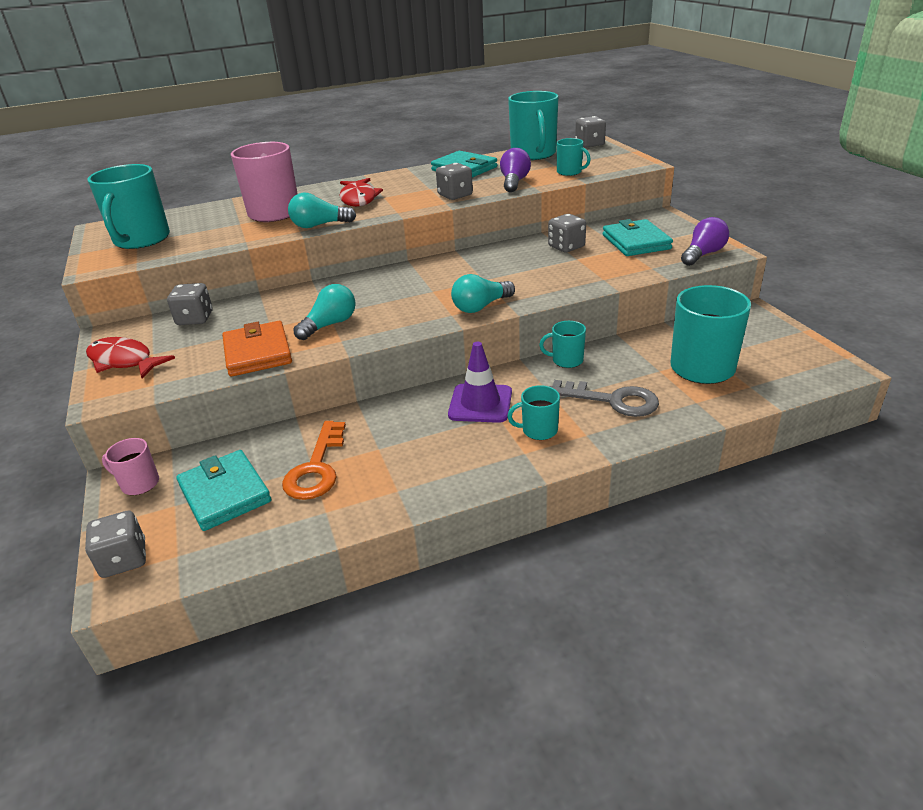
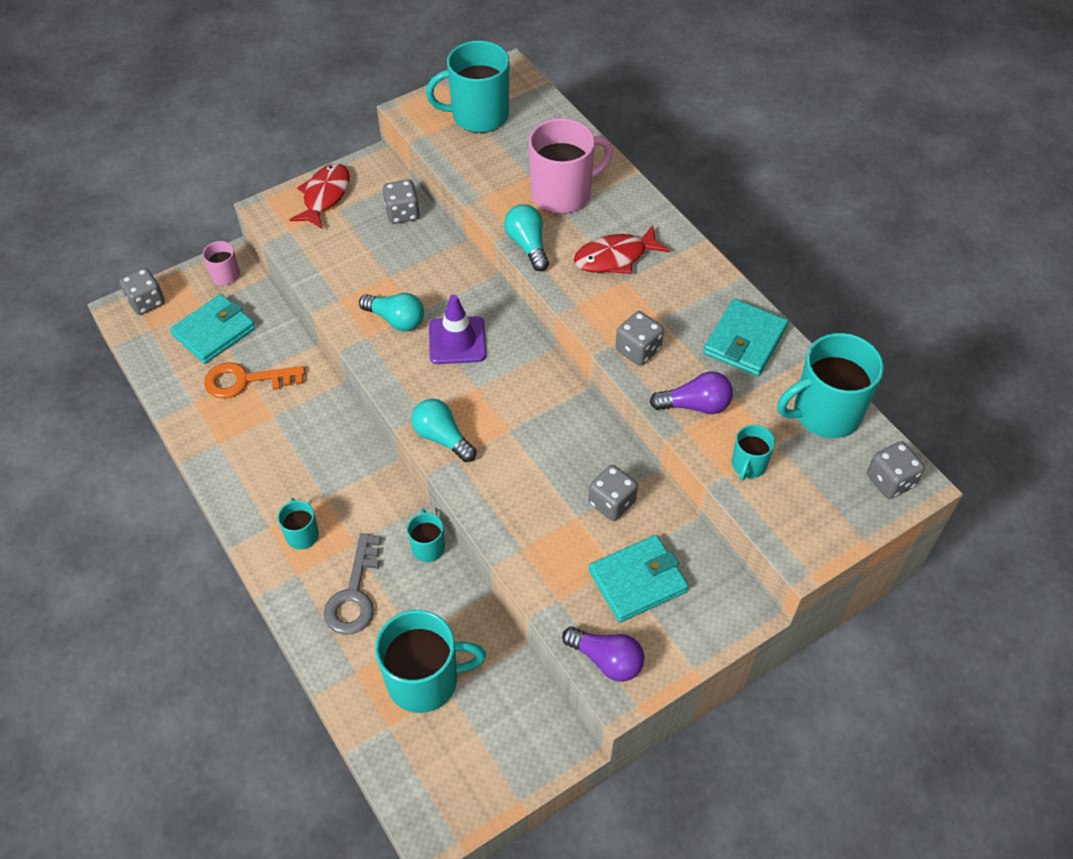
camera: 75 degrees right, 20 degrees up
(257, 353) = (341, 282): orange wallet -> none
(480, 403) = (343, 481): purple traffic cone -> purple traffic cone (457, 341)

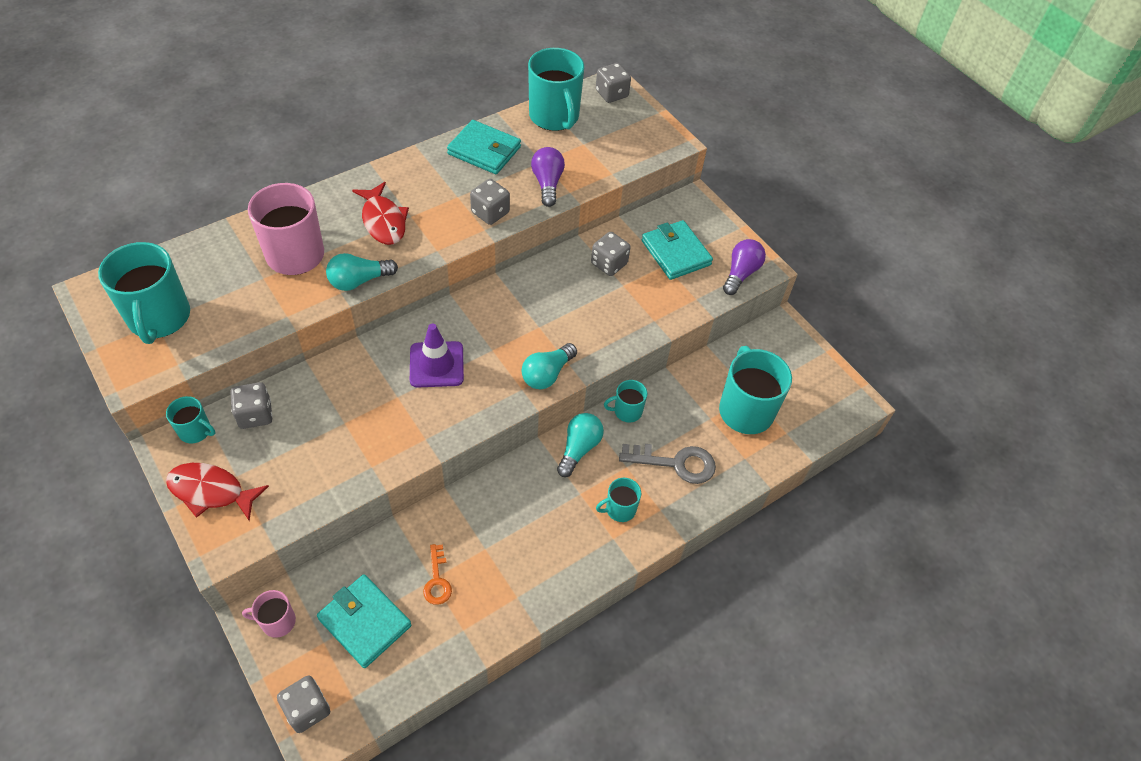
camera: 95 degrees left, 0 degrees up
(245, 381) = (437, 580): orange key -> orange key, size x0.61
(396, 320) = (405, 414): turquoise light bulb -> turquoise light bulb (579, 448)
(748, 465) = (602, 160): turquoise mug -> turquoise mug (196, 431)

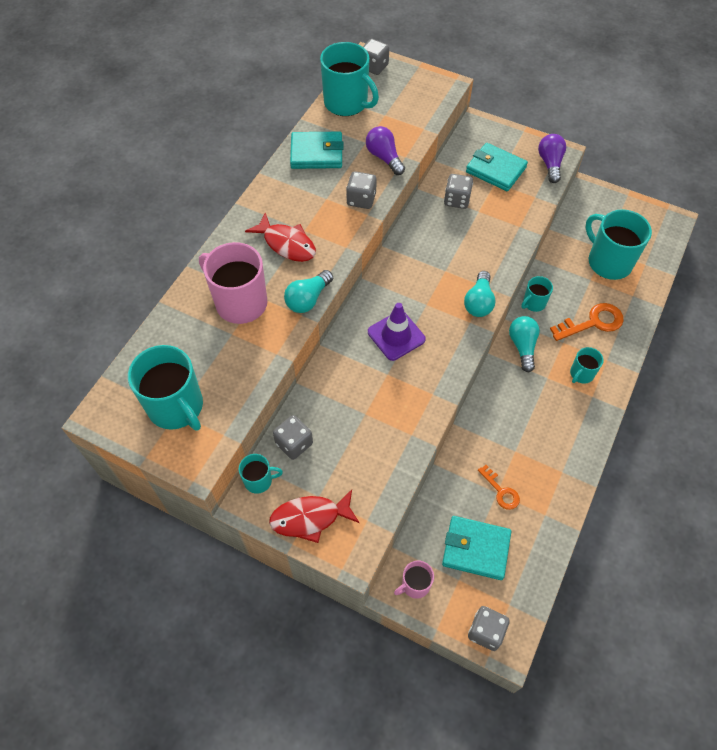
camera: 25 degrees left, 5 degrees up
(676, 463) = (592, 322): grey key -> orange key

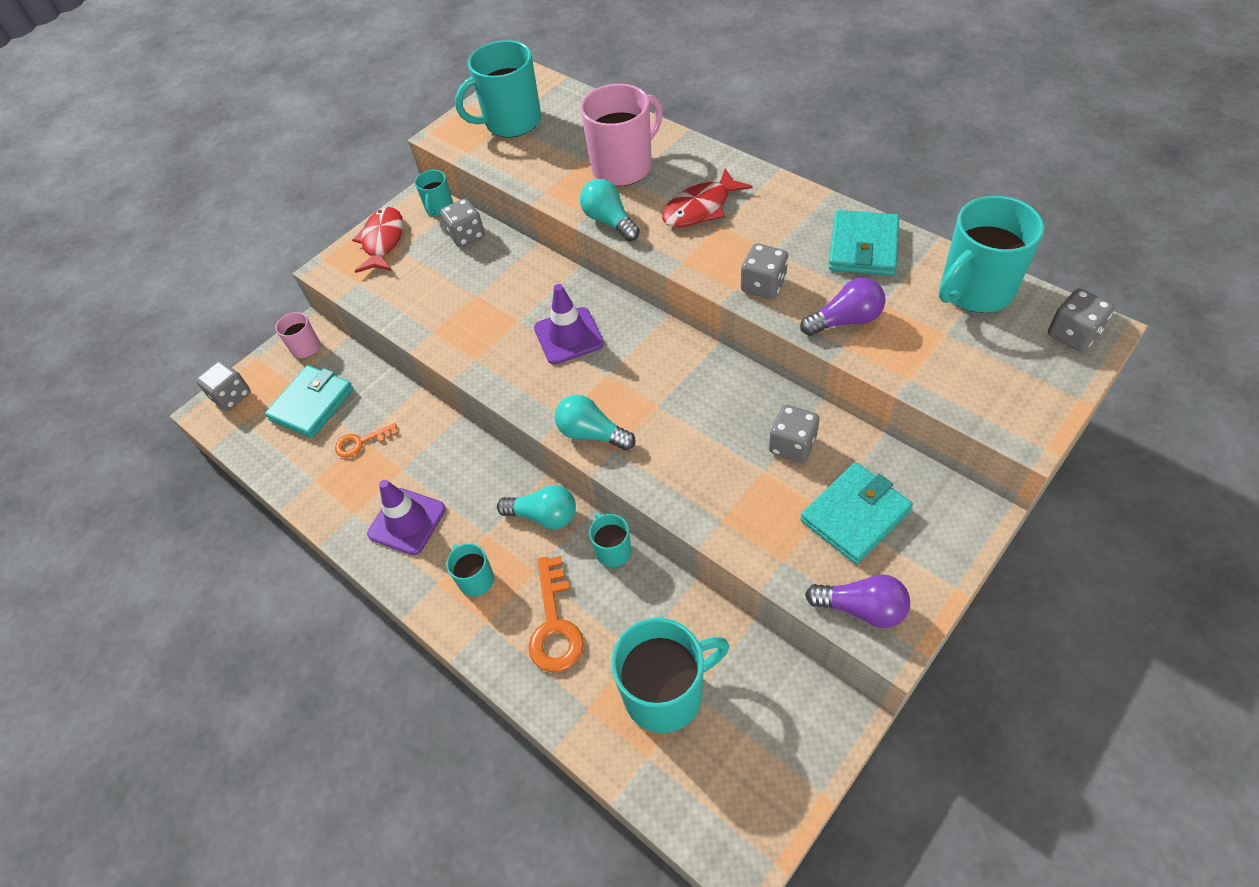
camera: 110 degrees right, 5 degrees down
(556, 431) = (407, 521): none -> purple traffic cone

